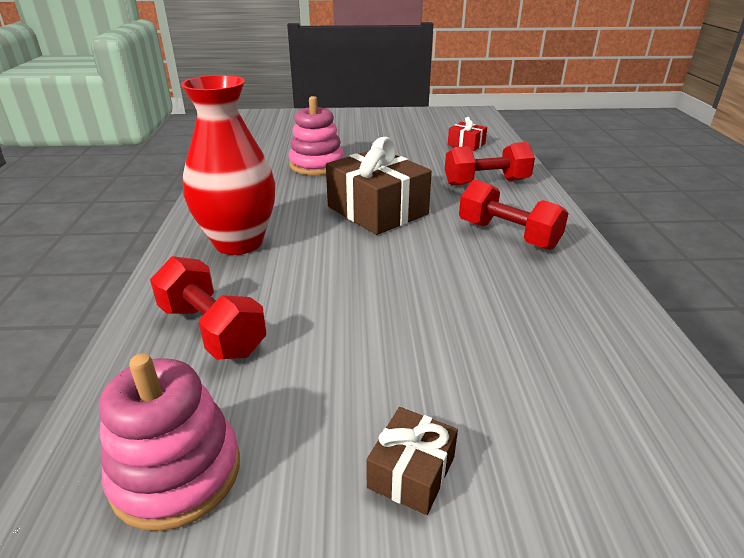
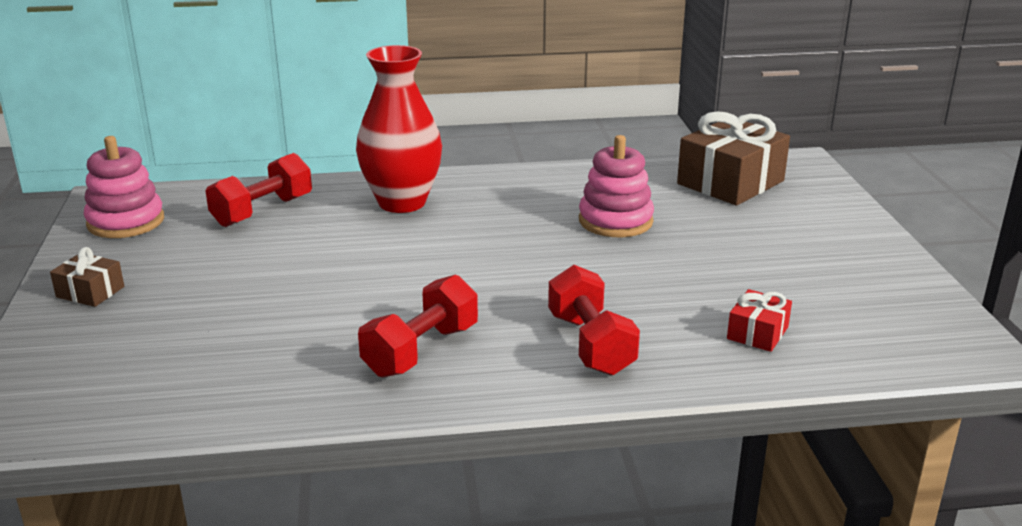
camera: 85 degrees right, 5 degrees down
(377, 210) = (482, 266): brown gift -> brown gift (730, 182)

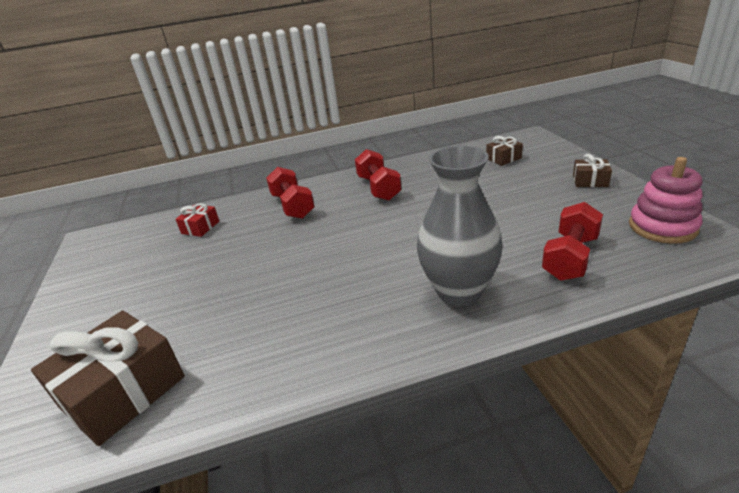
camera: 175 degrees right, 5 degrees up
(140, 370) = (503, 158): none -> brown gift
(402, 202) = (459, 291): red vase -> grey vase
(421, 350) = (379, 188): red dumbbell -> red dumbbell turned 45 degrees counterclockwise
(615, 221) = (263, 303): pink stacking toy -> none

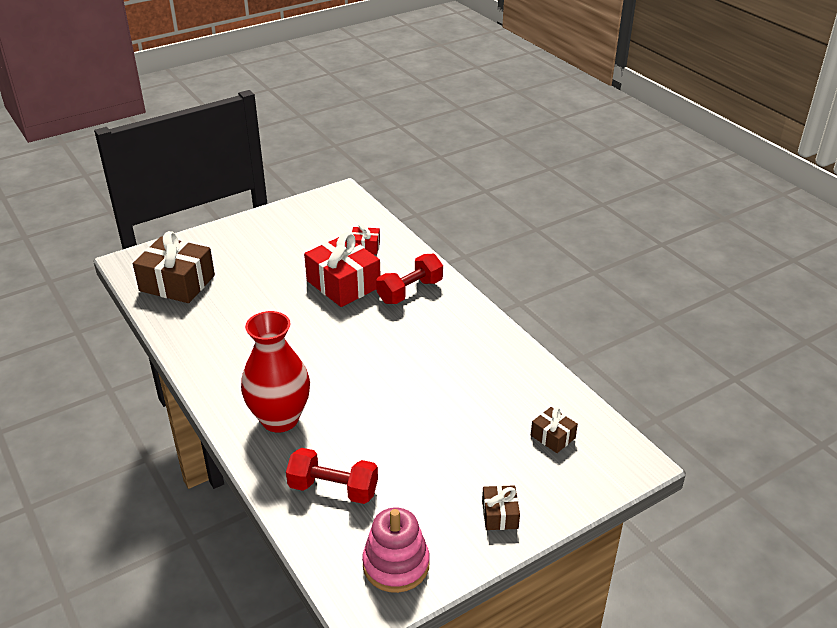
camera: 70 degrees right, 5 degrees up
(250, 242) = (343, 284): none -> red gift
(379, 188) = (456, 342): red dumbbell -> none
(459, 291) = (280, 419): grey vase -> red vase

